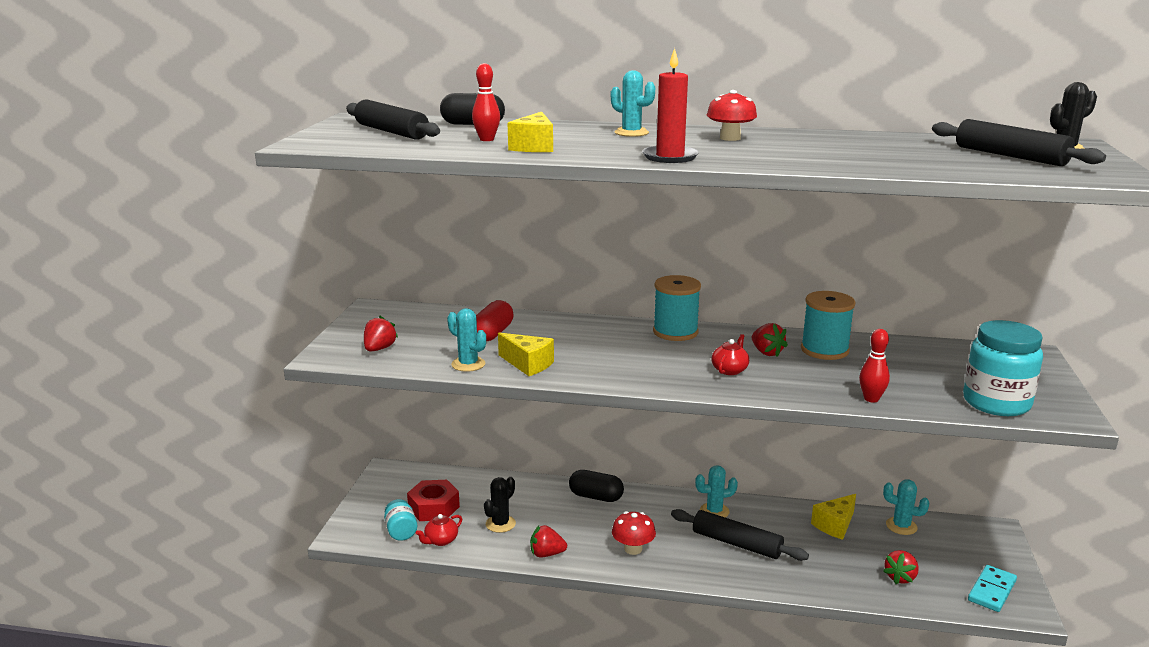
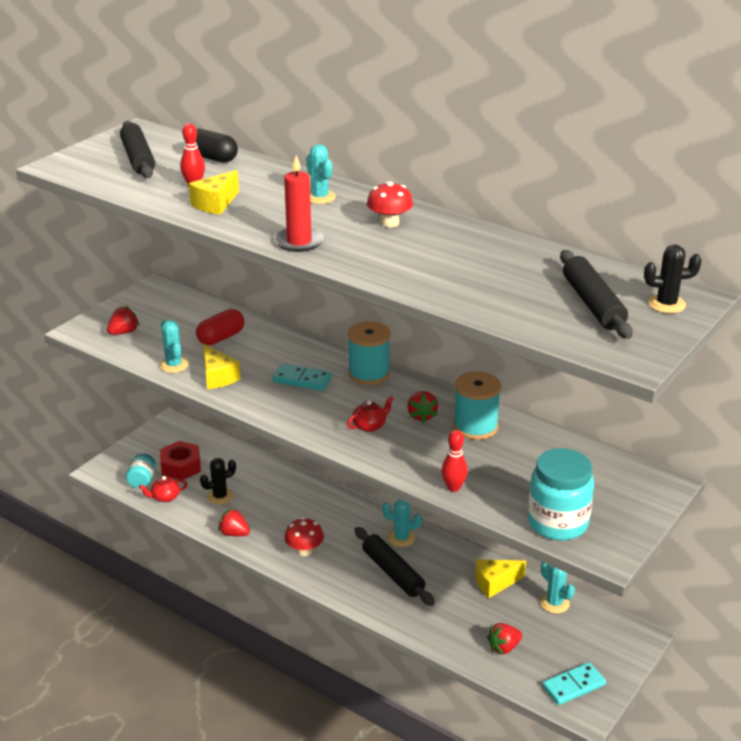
camera: 25 degrees right, 10 degrees up
(596, 497) = (314, 495): black capsule -> none
(617, 349) = (302, 380): none -> turquoise domino

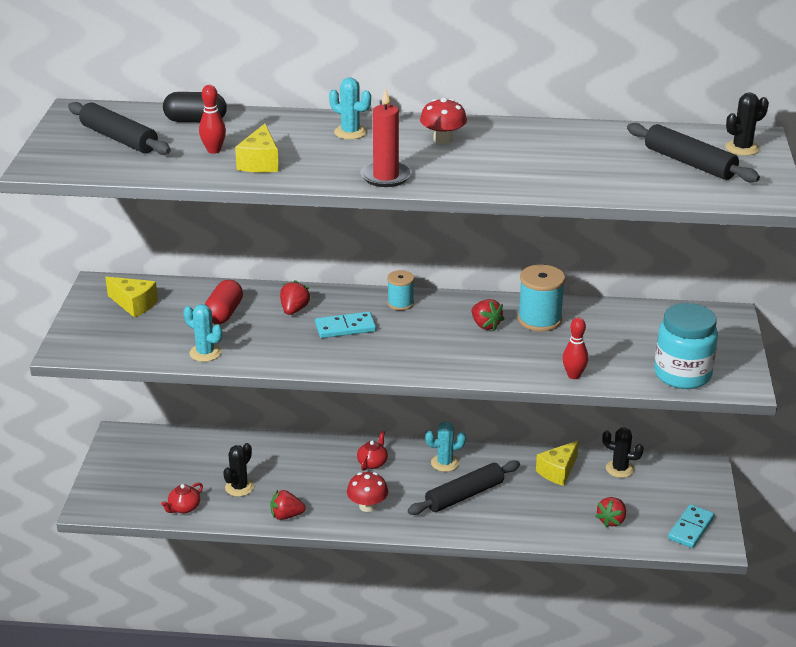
camera: 30 degrees left, 0 degrees up
(124, 332) = (117, 338): red strawberry -> red strawberry (294, 310)
(142, 480) = (144, 500): turquoise jar -> none
(181, 466) = (172, 474): red nut -> none
(218, 377) = (262, 350): yellow cheese -> yellow cheese (134, 304)
(369, 373) = (400, 303): turquoise spool -> turquoise spool, size x0.61
(370, 426) = (450, 348): red teapot -> red teapot (372, 463)
(393, 573) = (464, 495): black rolling pin -> black rolling pin turned 60 degrees counterclockwise
(554, 603) = (620, 469): turquoise cactus -> black cactus

